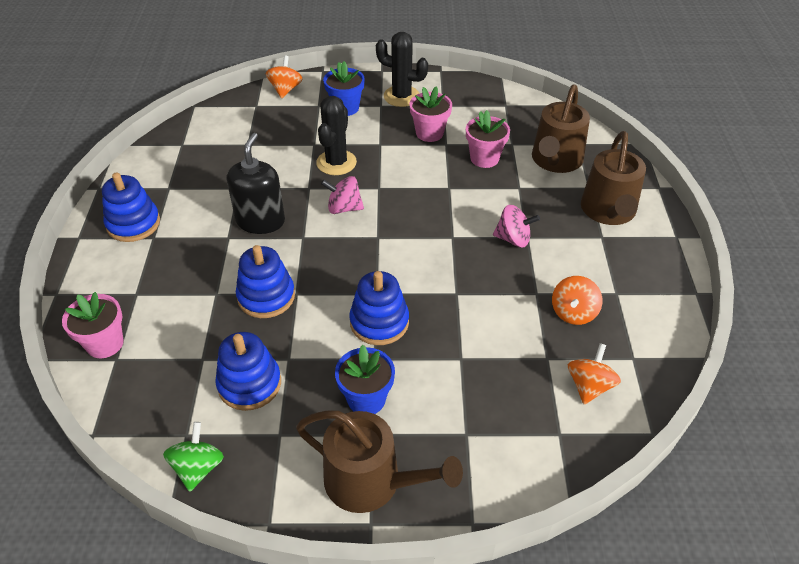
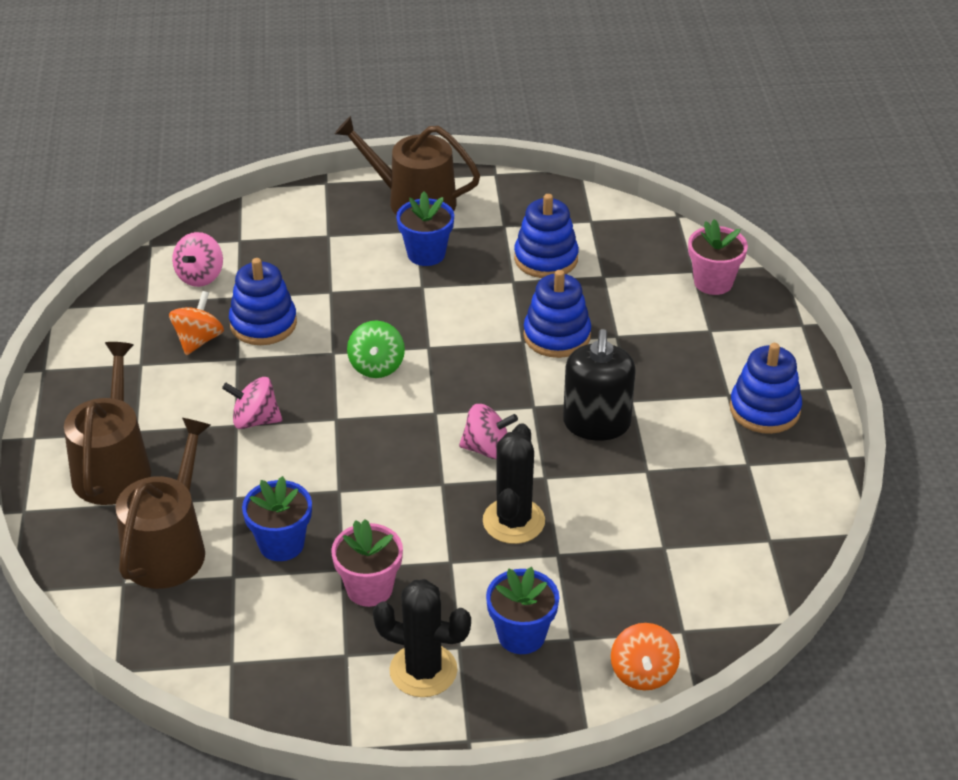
camera: 175 degrees right, 5 degrees down
(198, 468) = (569, 201): green spinning top -> green spinning top (376, 366)
(379, 322) = (421, 318): blue stacking toy -> blue stacking toy (263, 324)
(484, 158) = (281, 544): pink flower pot -> blue flower pot
(589, 386) = (200, 276): orange spinning top -> pink spinning top

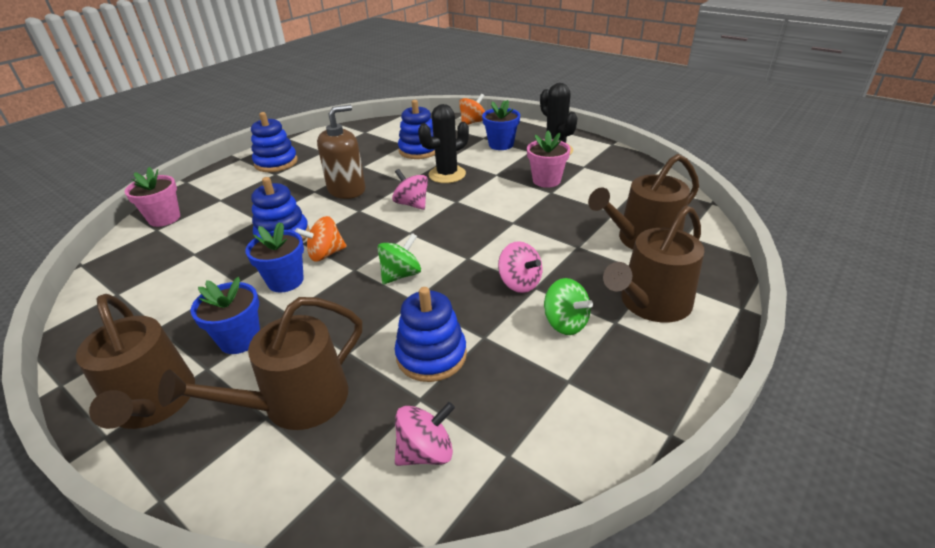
camera: 135 degrees left, 5 degrees down
(179, 406) = (565, 323): none -> green spinning top
(198, 340) = (498, 373): orange spinning top -> orange spinning top (326, 254)
(281, 544) = (572, 213): blue flower pot -> blue flower pot (285, 281)
(321, 250) = (295, 402): none -> brown watering can
(546, 259) = (192, 284): blue stacking toy -> blue stacking toy (419, 150)
(596, 423) = (347, 190): black soap dispenser -> brown soap dispenser

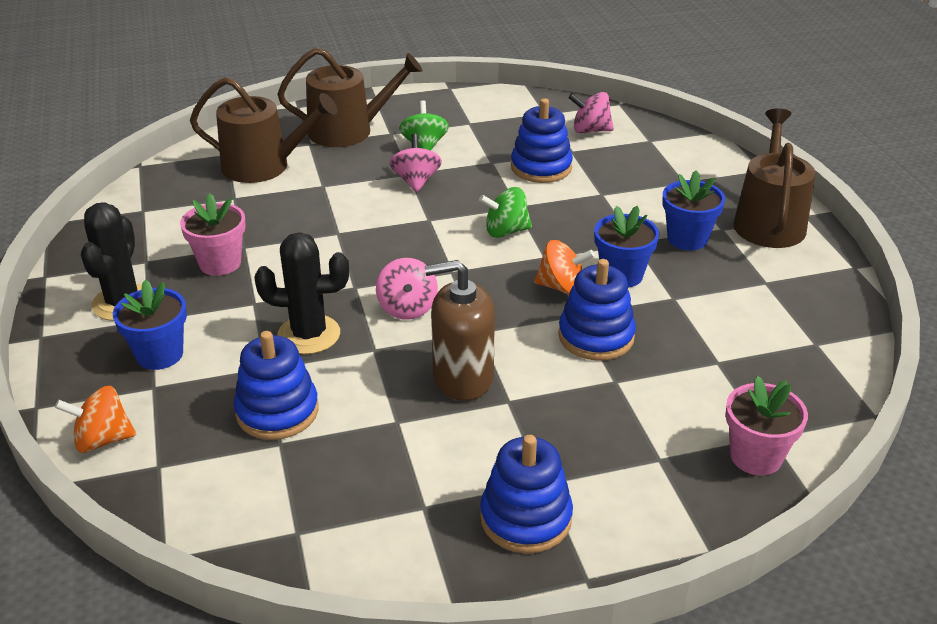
camera: 145 degrees left, 0 degrees up
(295, 402) = (658, 181): brown watering can -> none

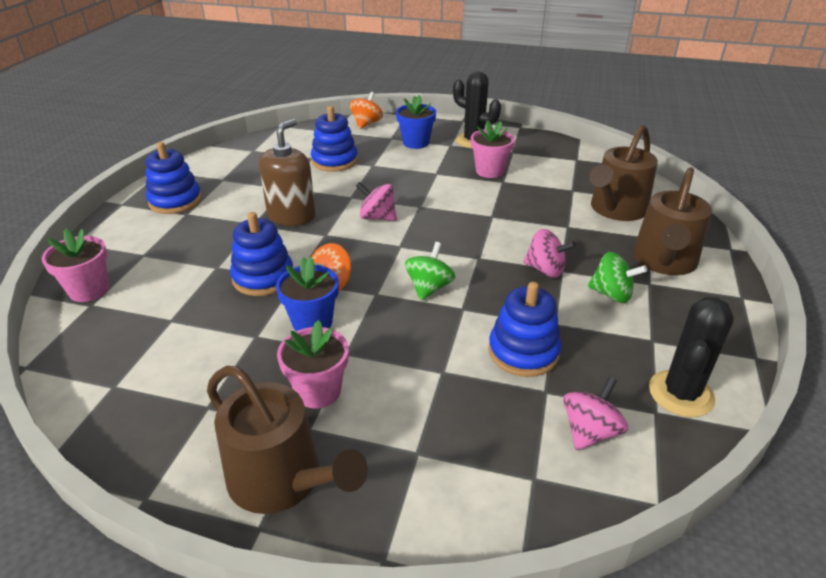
camera: 120 degrees right, 0 degrees up
(309, 335) = (387, 181): black cactus -> black cactus (681, 394)
(687, 239) = (318, 391): blue flower pot -> pink flower pot

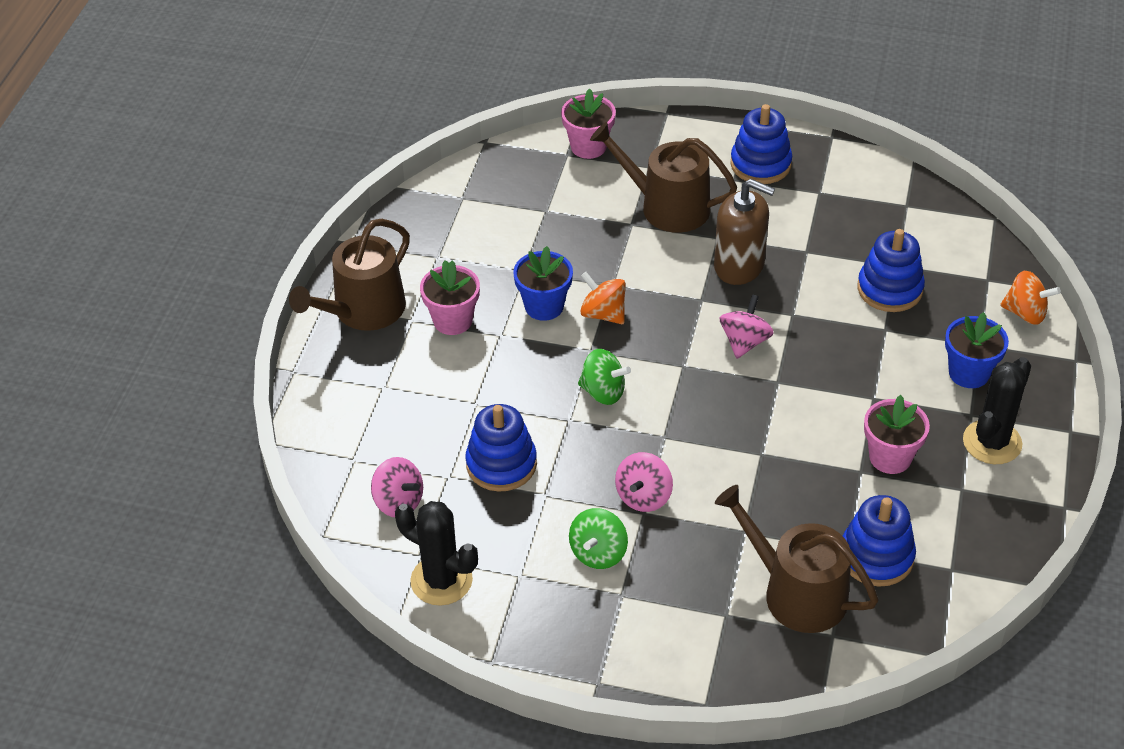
camera: 90 degrees right, 10 degrees up
(263, 277) = (615, 261): blue stacking toy -> blue stacking toy (876, 556)
(664, 261) = (668, 620): brown watering can -> brown watering can (666, 206)

